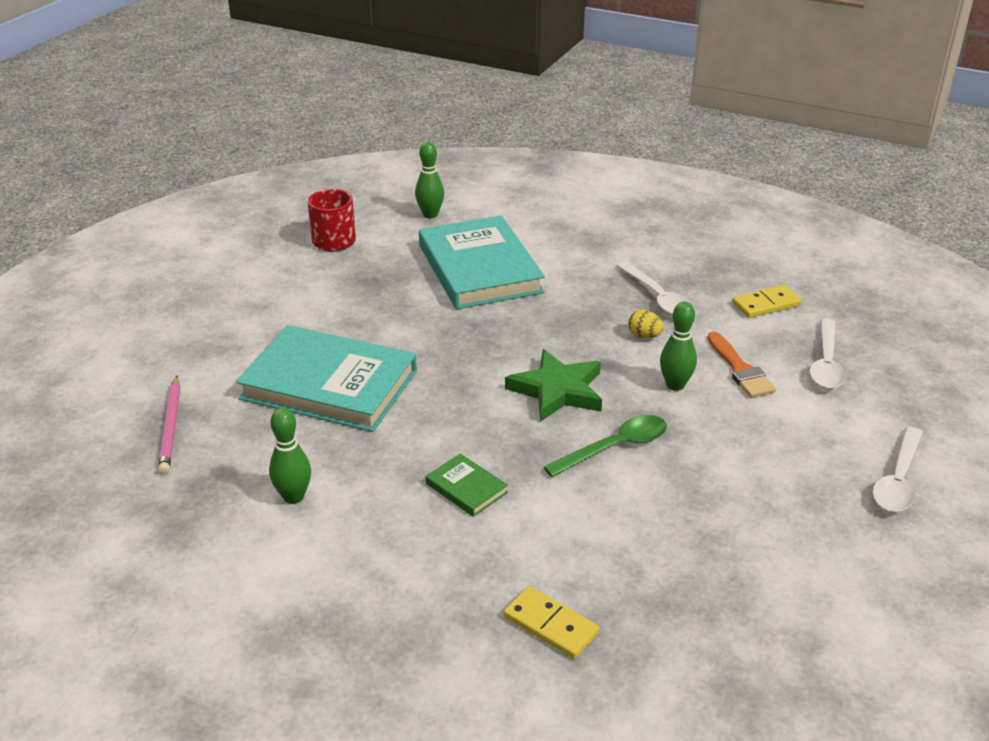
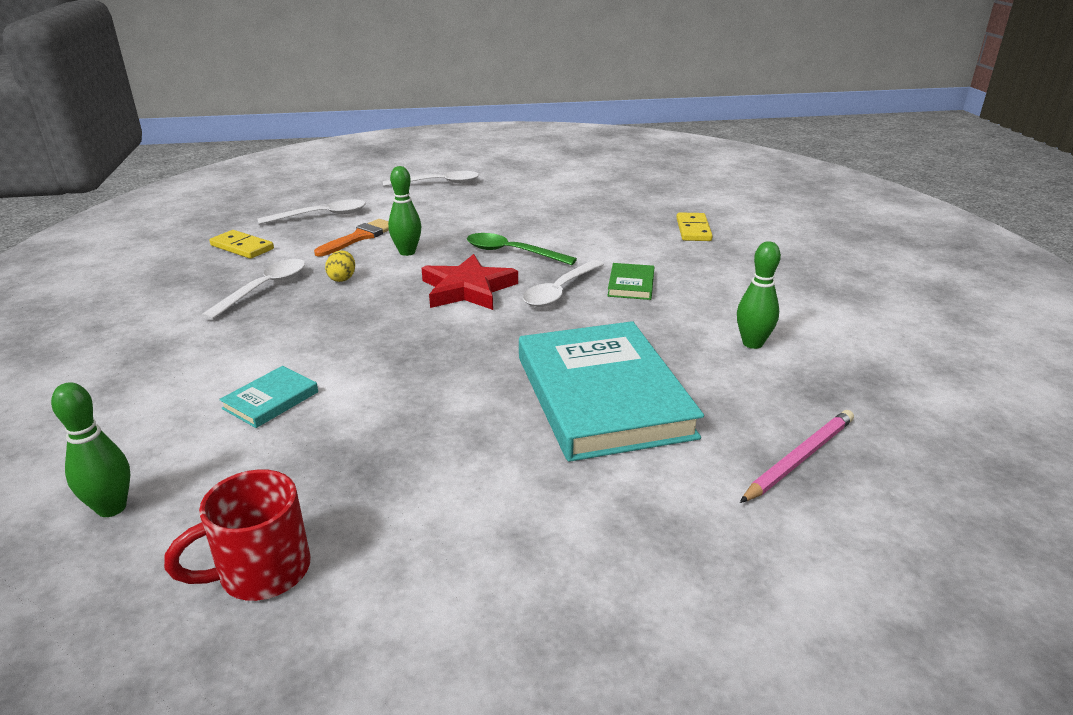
camera: 125 degrees left, 5 degrees down
(479, 269) = (271, 400): turquoise book -> turquoise book, size x0.42
(500, 438) = (560, 291): none -> white spoon
(557, 390) = (467, 289): green star -> red star

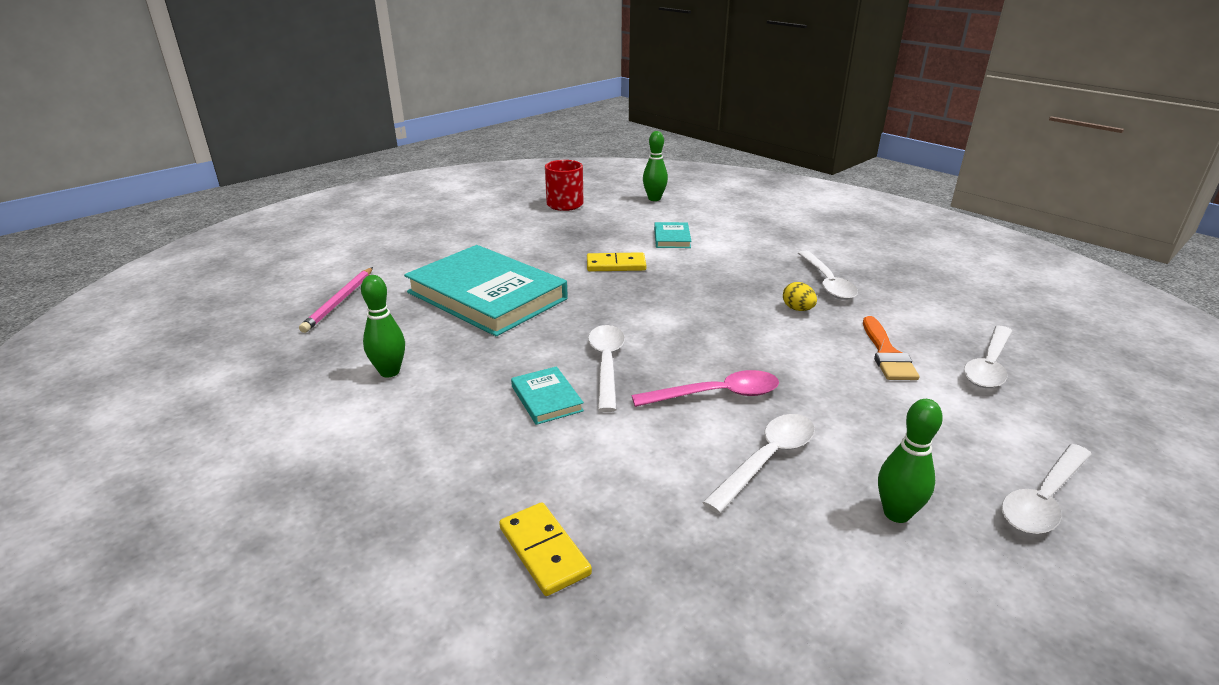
camera: 145 degrees right, 0 degrees up
(242, 247) = (939, 305): yellow domino -> yellow domino (616, 265)
(407, 252) = (809, 354): green bowling pin -> green bowling pin (896, 513)
(467, 289) = (686, 336): red star -> none
(511, 252) = (717, 395): green spoon -> pink spoon
(535, 223) = (767, 459): none -> white spoon
(631, 285) = (546, 398): green book -> turquoise book

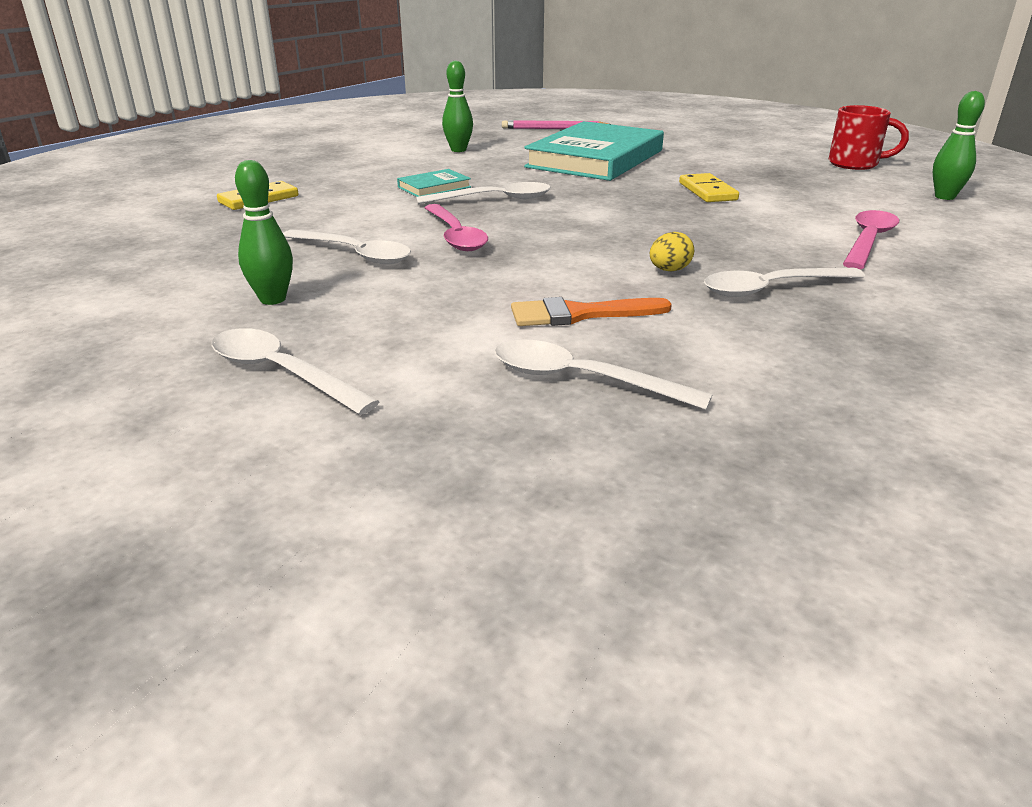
camera: 80 degrees right, 0 degrees up
(672, 238) = (817, 209): turquoise book -> none
(738, 238) = (868, 241): none -> pink spoon

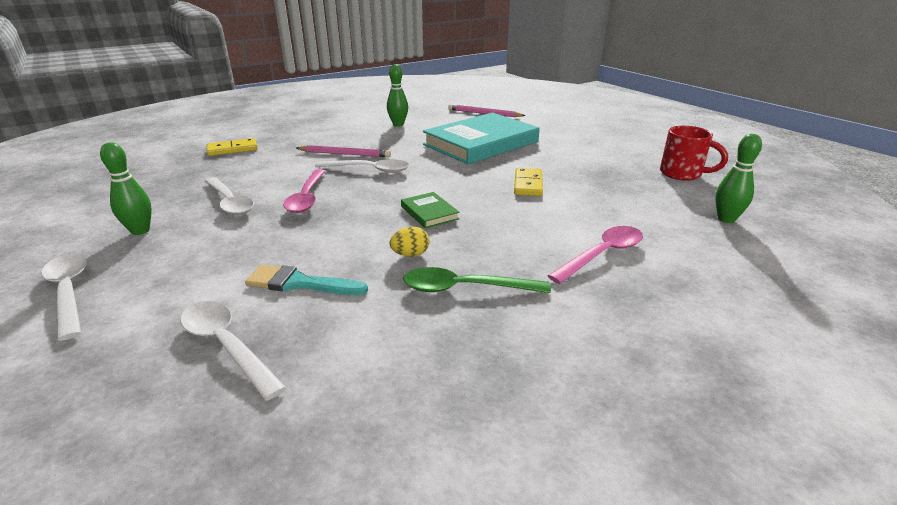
camera: 20 degrees right, 0 degrees up
(434, 187) = (345, 154): turquoise book -> pink pencil
(579, 314) = (299, 283): orange brush -> turquoise brush
(633, 231) = (429, 213): none -> green book
(771, 289) = (465, 288): white spoon -> green spoon

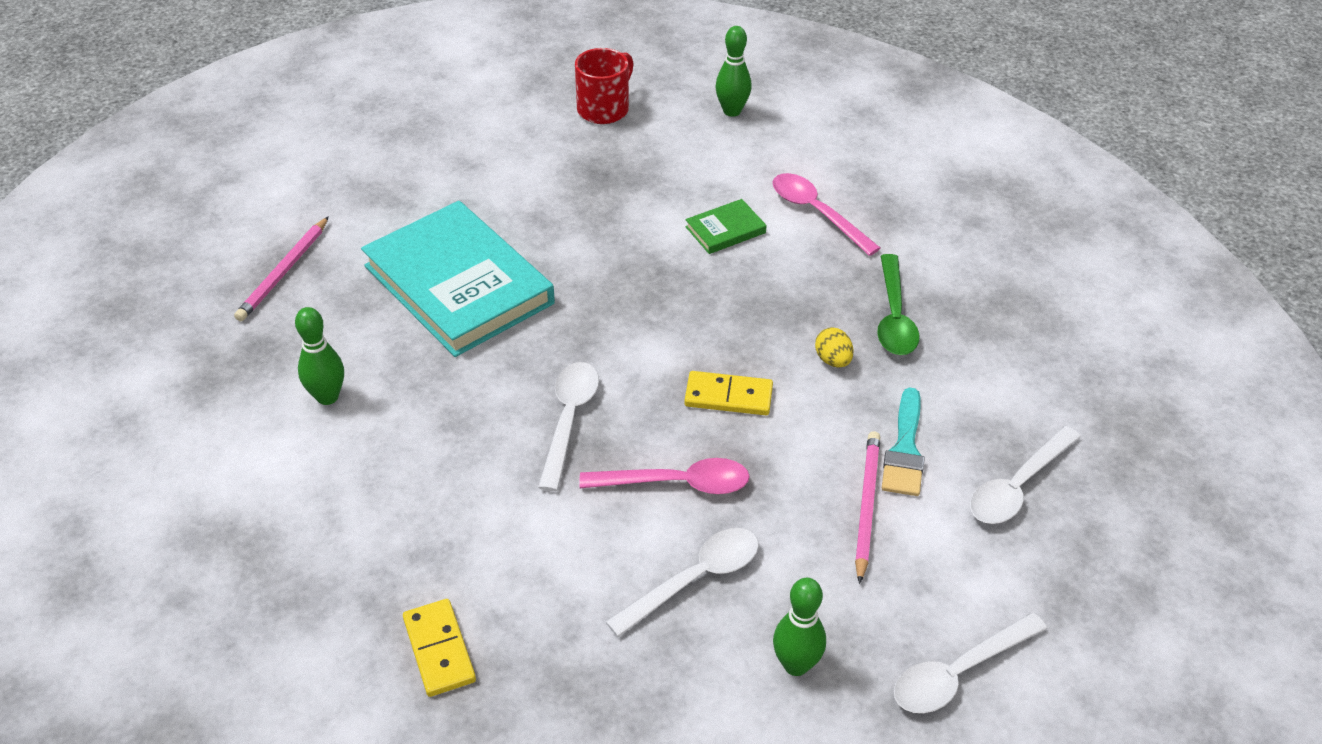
camera: 90 degrees left, 15 degrees up
(345, 154) = (489, 461): pink pencil -> pink pencil (866, 506)
(429, 213) = (724, 345): green book -> green book (725, 230)
(528, 184) = (633, 247): yellow domino -> yellow domino (728, 396)

